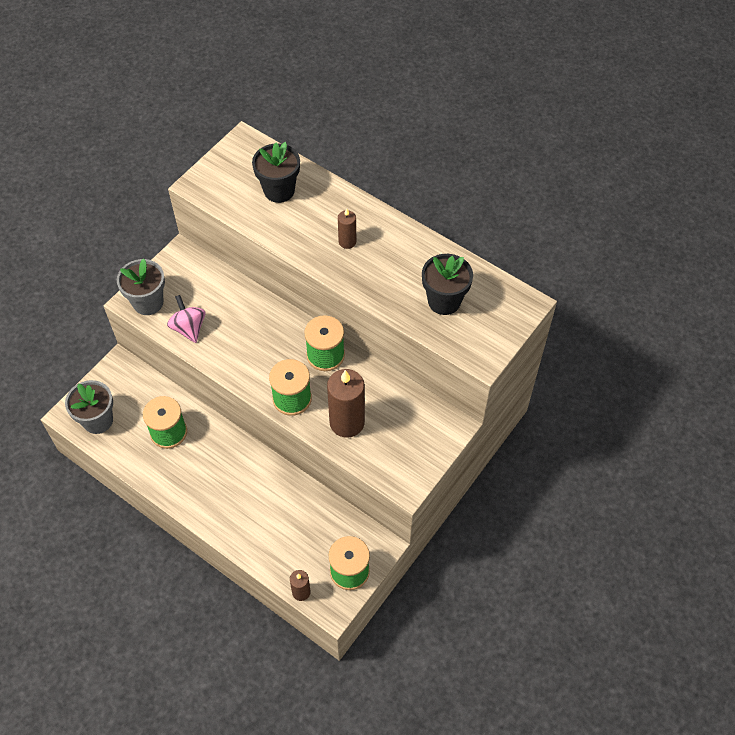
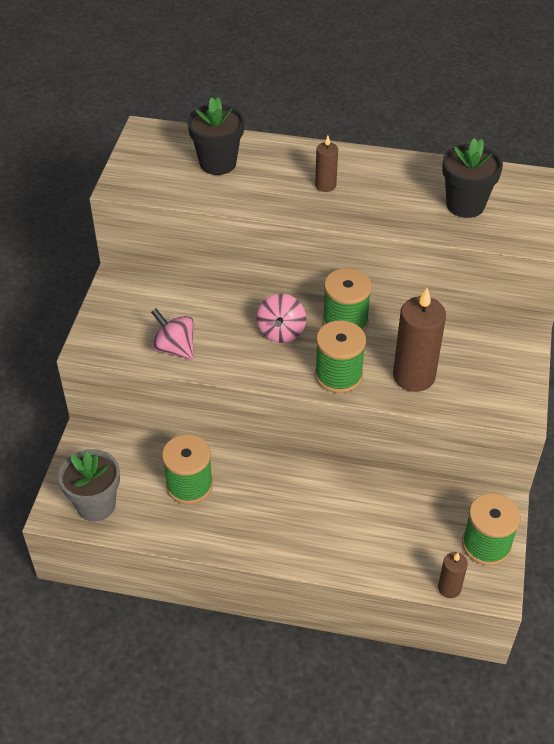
camera: 25 degrees left, 10 degrees down
(148, 302) = (109, 340): grey flower pot -> none
(273, 345) = (281, 332): none -> pink spinning top

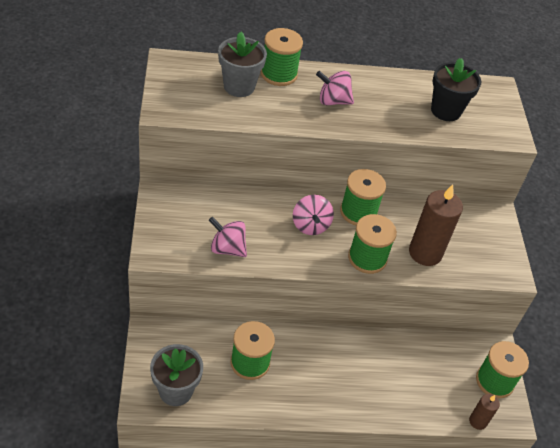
camera: 20 degrees left, 0 degrees up
(218, 163) = (239, 86): black flower pot -> grey flower pot
(270, 152) = (279, 74): none -> green spool
(325, 185) = (333, 101): brown candle -> pink spinning top

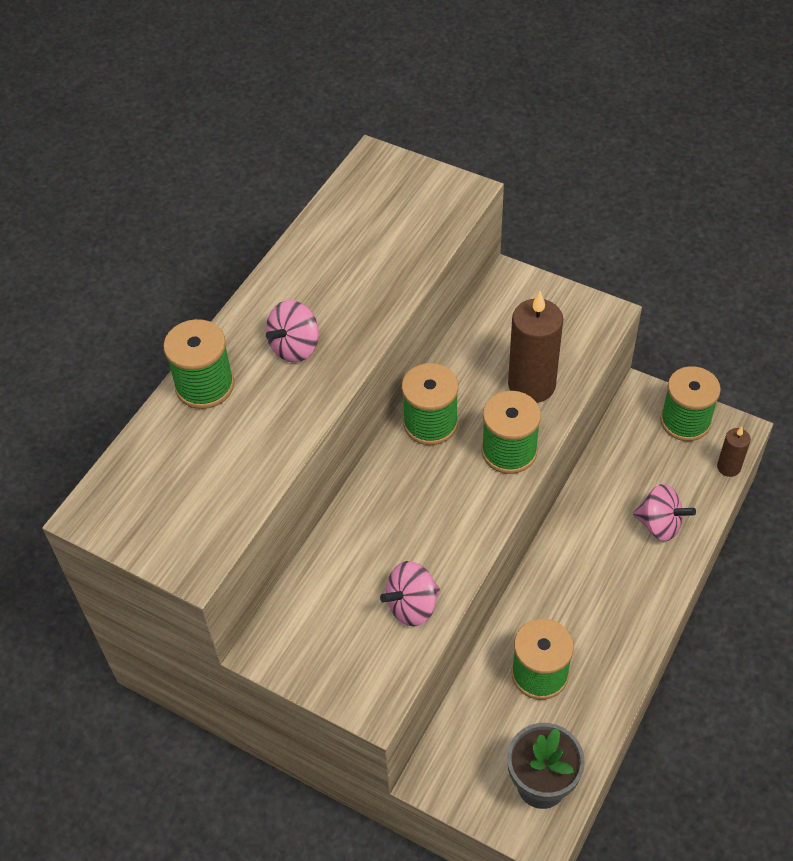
camera: 50 degrees left, 5 degrees up
(239, 86) = (200, 445): grey flower pot -> none
(310, 225) = (424, 488): pink spinning top -> pink spinning top (659, 524)
(446, 110) = (384, 234): black flower pot -> none

